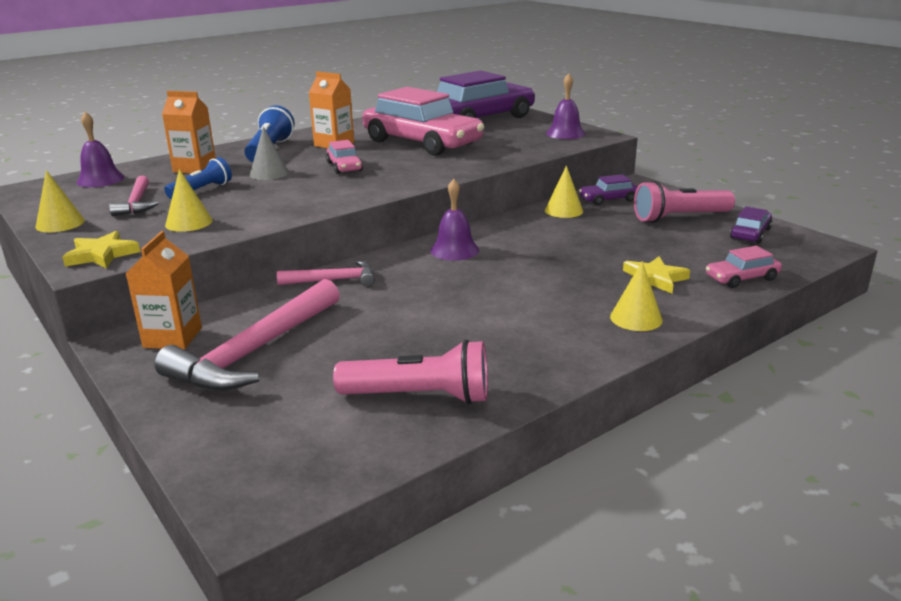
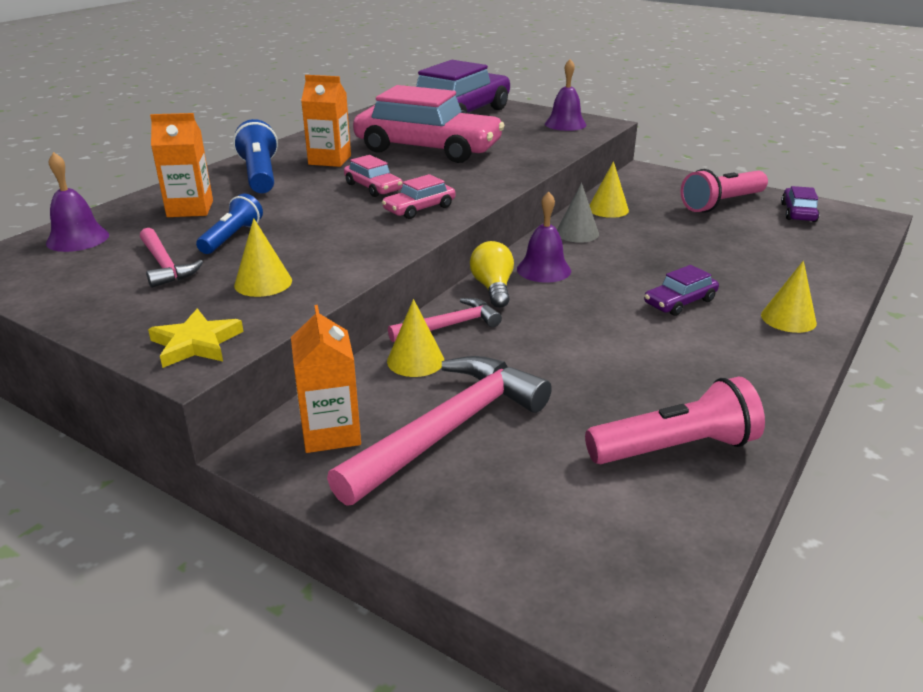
camera: 20 degrees left, 5 degrees up
(60, 223) = (88, 308): yellow cone -> yellow cone (415, 360)
(256, 351) = (447, 430): pink hammer -> pink hammer turned 150 degrees counterclockwise
(269, 173) = (292, 205): grey cone -> grey cone (577, 233)
(397, 258) = (493, 288): none -> yellow light bulb
(609, 199) = (638, 191): purple car -> purple car (680, 302)
(654, 279) = (763, 273): yellow star -> none
(742, 278) = (836, 260): pink car -> pink car (419, 208)

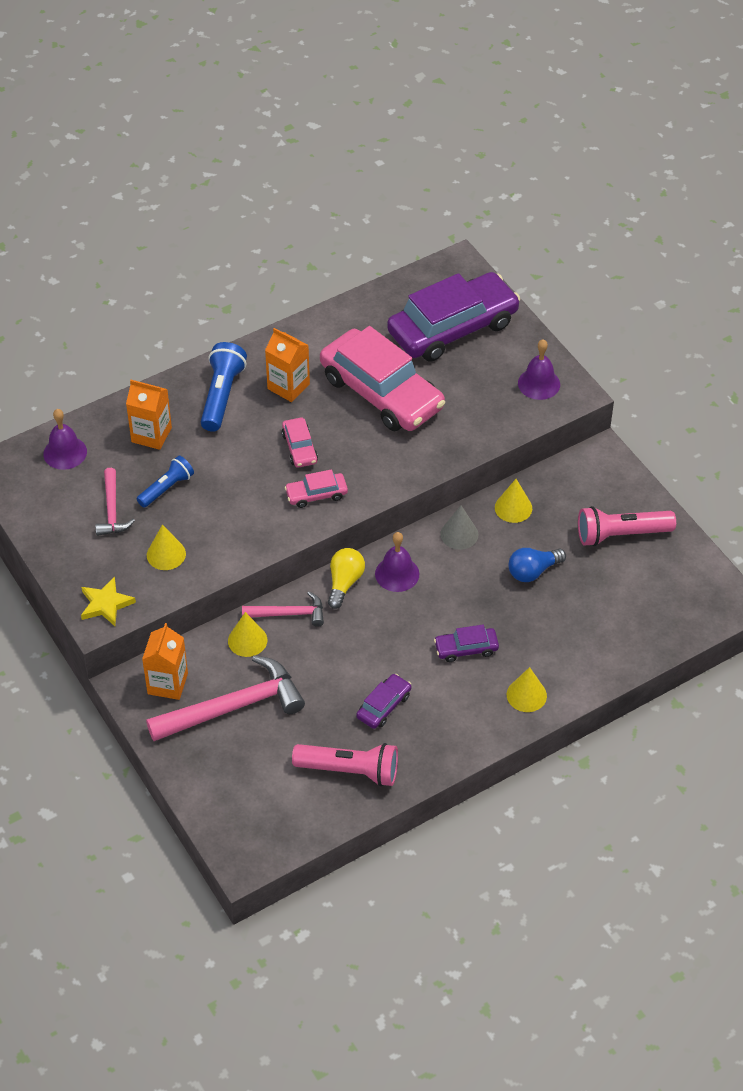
camera: 25 degrees right, 20 degrees up
(676, 239) = (533, 571): none -> blue light bulb
(798, 212) = (675, 572): purple car -> purple car (384, 706)

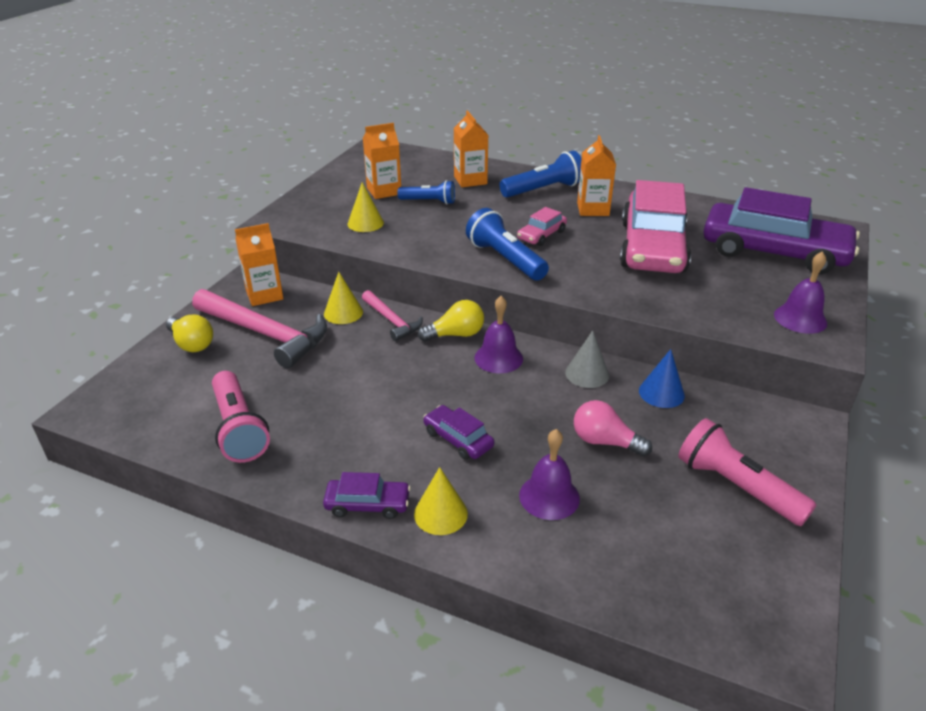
camera: 55 degrees right, 15 degrees down
(65, 452) = (414, 161): purple bell -> purple bell (549, 496)
(106, 604) = (291, 219): yellow star -> none
(112, 510) = (384, 191): pink hammer -> orange carton
(205, 763) = (192, 344): none -> yellow light bulb
(316, 494) = (505, 259): pink car -> blue flashlight
(384, 706) = (336, 416): purple car -> purple car (367, 504)
(513, 508) = (661, 393): yellow cone -> blue cone
(533, 571) = (604, 442): blue light bulb -> pink light bulb

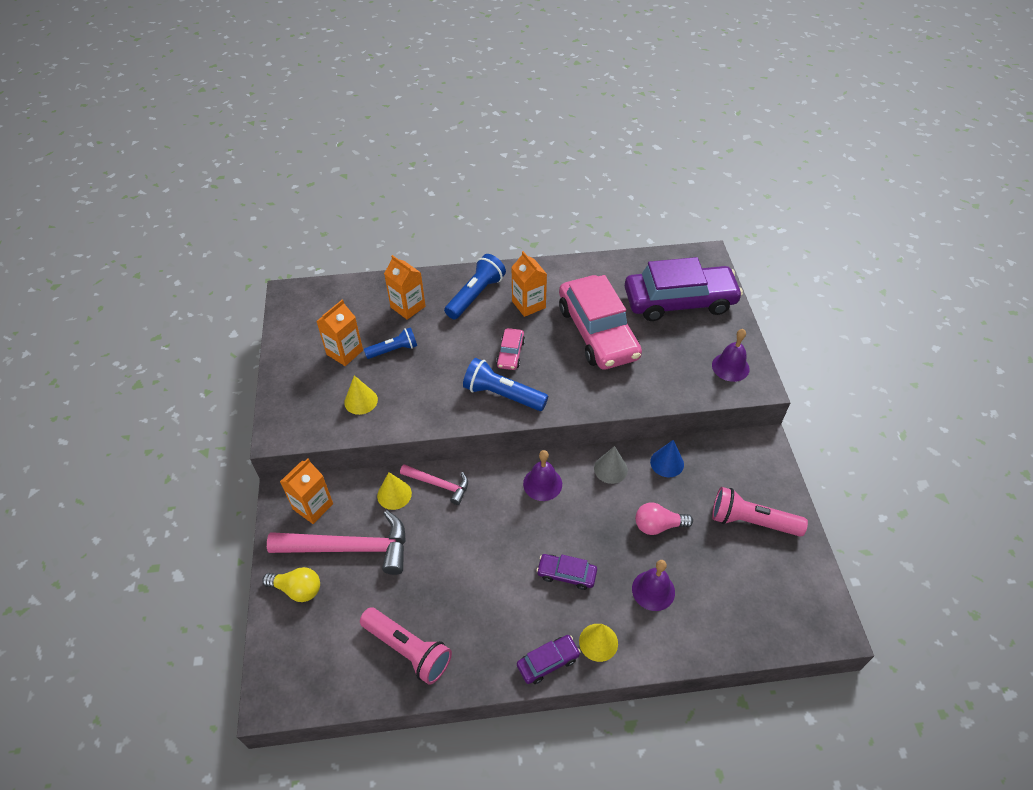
camera: 30 degrees left, 15 degrees up
(456, 334) = (496, 475): yellow light bulb -> none

